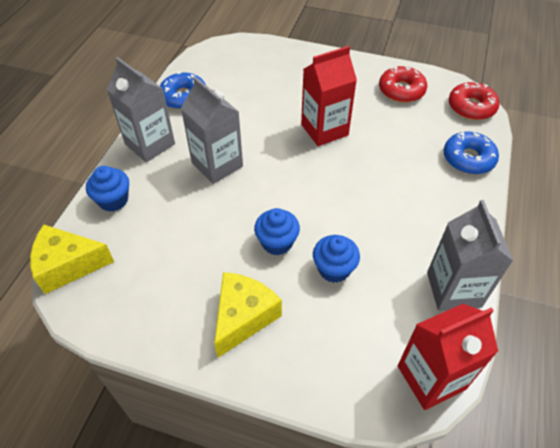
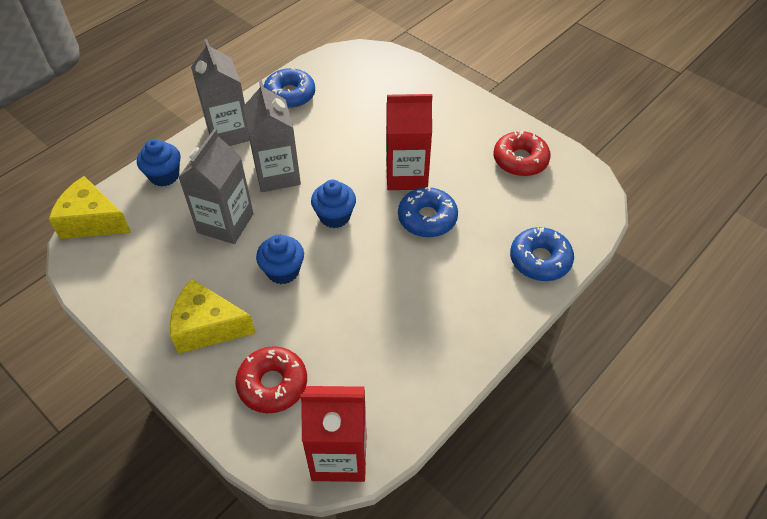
camera: 25 degrees right, 0 degrees up
(243, 317) = (207, 327): yellow cheese -> yellow cheese turned 135 degrees counterclockwise
(334, 269) = (319, 317): blue cupcake -> blue cupcake (334, 216)
(364, 157) = (427, 218): none -> blue donut
(453, 289) = (422, 385): grey carton -> grey carton (225, 223)
(471, 107) = (587, 205): red donut -> red donut (273, 384)

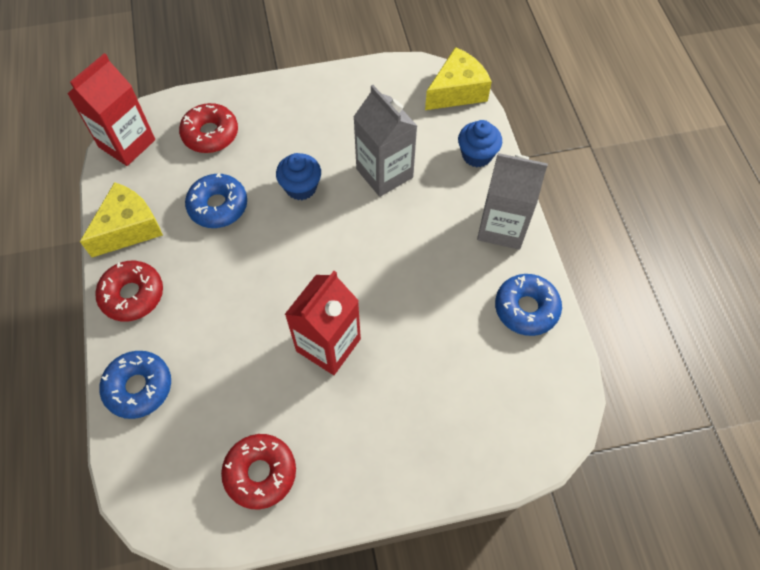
camera: 125 degrees right, 10 degrees up
(207, 327) = (291, 119): yellow cheese -> yellow cheese (129, 228)
(277, 174) = (414, 238): grey carton -> none
(334, 216) = (327, 254): blue cupcake -> none
(427, 218) = (263, 326): blue donut -> blue donut (218, 206)
(481, 319) = (132, 295): none -> red donut

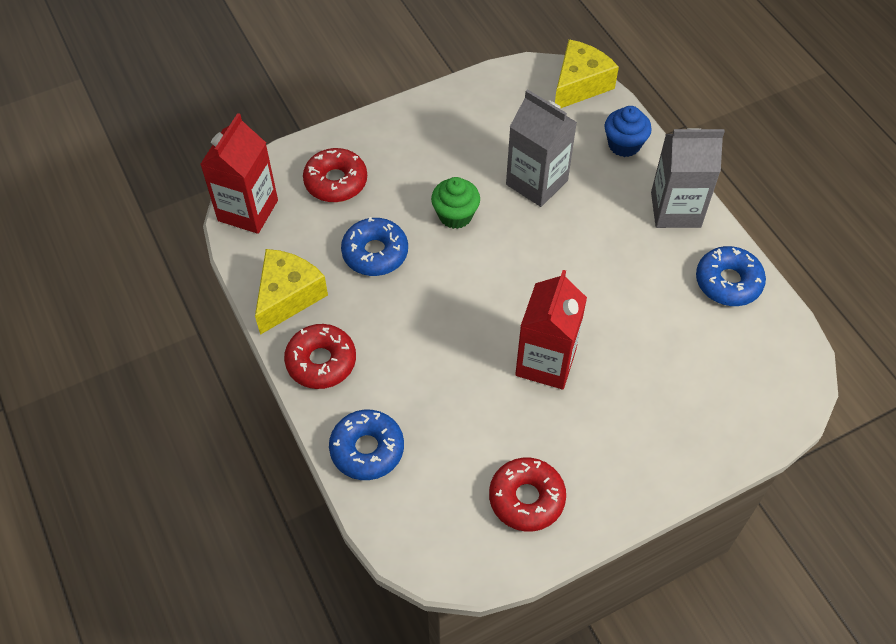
camera: 15 degrees left, 5 degrees down
(301, 187) = (455, 215): blue cupcake -> green cupcake

